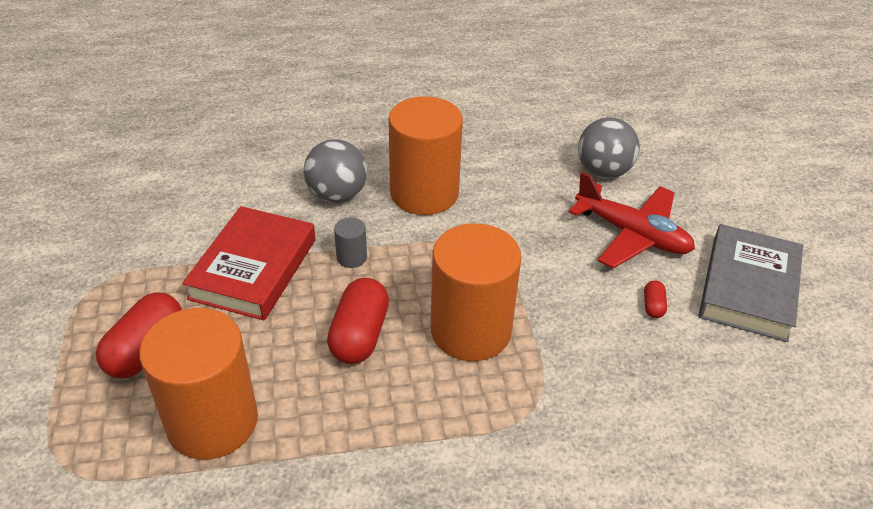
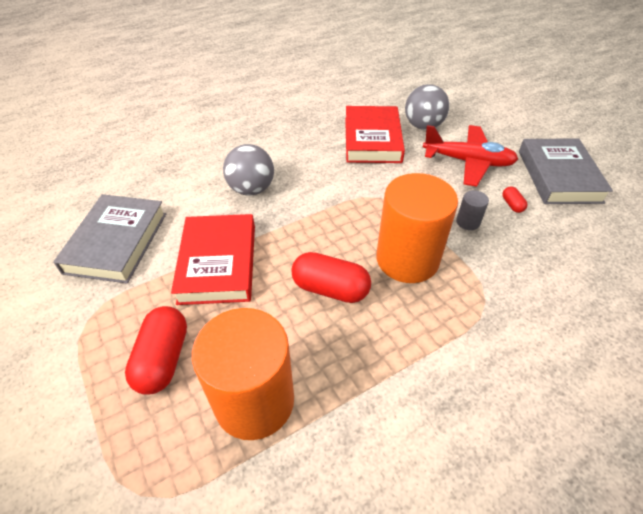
camera: 20 degrees left, 5 degrees up
(161, 214) = (116, 242): none -> grey book
(351, 257) = (289, 232): grey cylinder -> grey cylinder (468, 222)
(359, 335) = (330, 289): red capsule -> red capsule turned 60 degrees counterclockwise
(424, 193) = (314, 171): orange cylinder -> none
(523, 172) = (372, 139): none -> red book

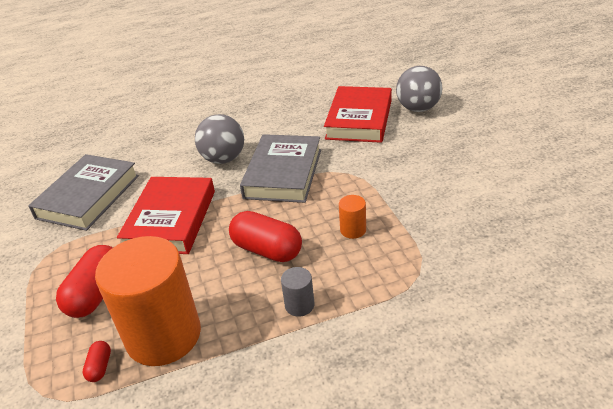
camera: 15 degrees right, 10 degrees down
(407, 259) = (353, 230): orange cylinder -> orange cylinder, size x0.41
(468, 162) = (453, 144): red plane -> none
(468, 222) = (430, 200): grey cylinder -> grey cylinder (299, 305)
(512, 205) = (485, 187): red capsule -> red capsule (100, 367)
(558, 176) = (550, 162): grey book -> grey book (283, 173)

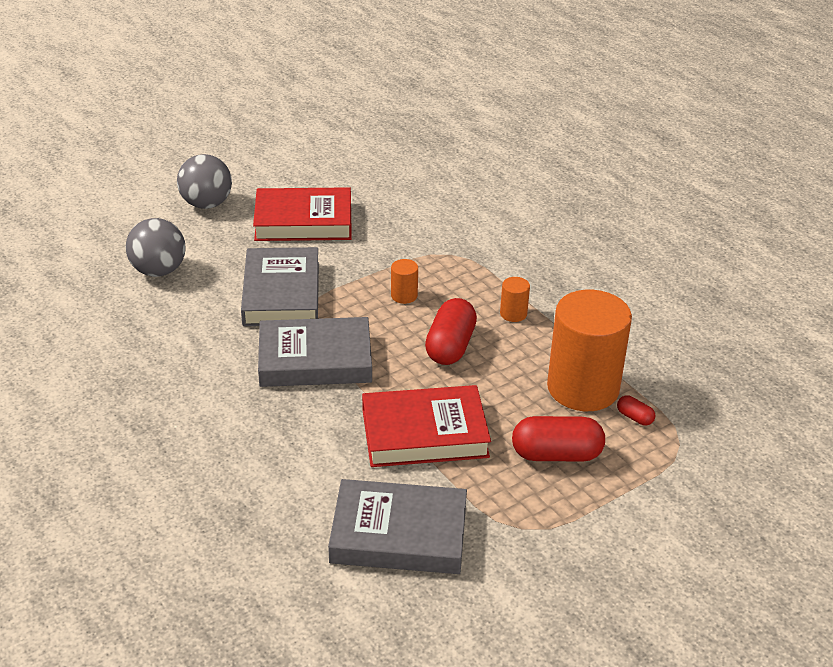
camera: 110 degrees left, 0 degrees up
(100, 367) = (634, 417): red capsule -> red capsule turned 60 degrees clockwise
(223, 159) = (290, 419): grey ball -> grey ball (206, 204)
(299, 305) = (513, 313): grey cylinder -> orange cylinder
(359, 119) = (185, 314): red book -> red book (303, 221)
(374, 161) = (281, 293): none -> grey book

